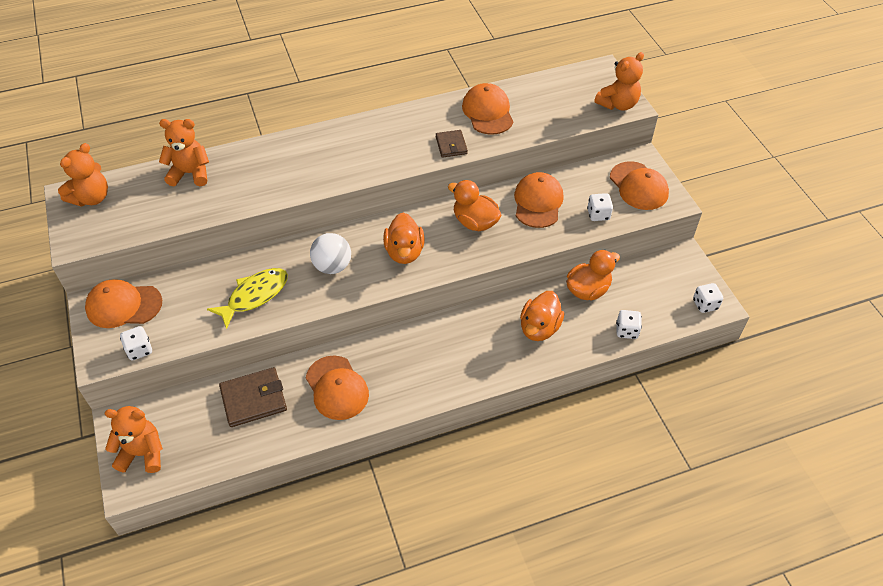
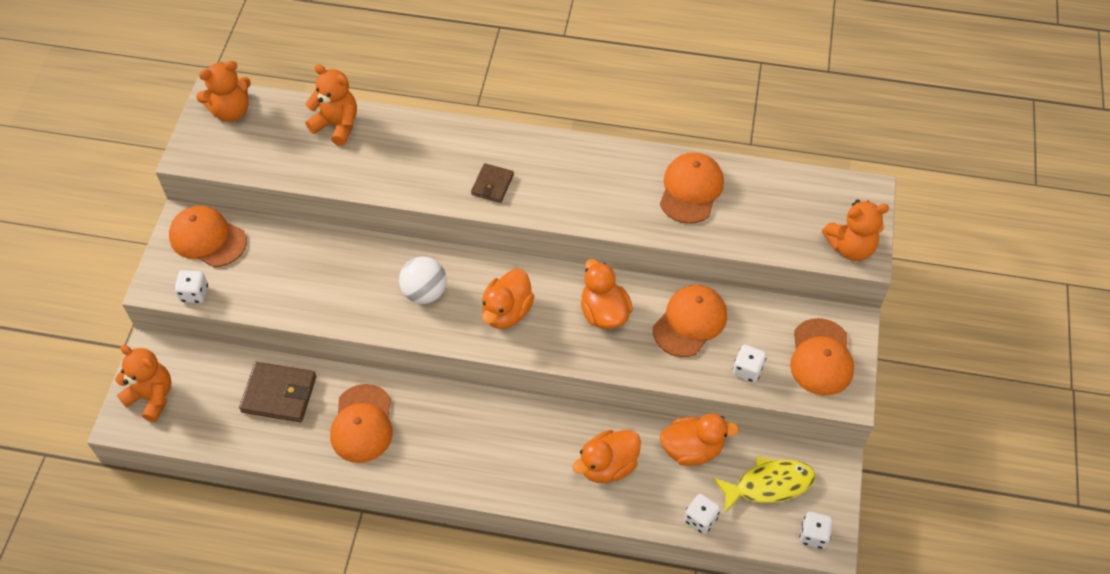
camera: 30 degrees right, 5 degrees up
(254, 296) = (330, 288): yellow fish -> yellow fish (768, 485)
(451, 145) = (621, 214): brown wallet -> brown wallet (492, 185)

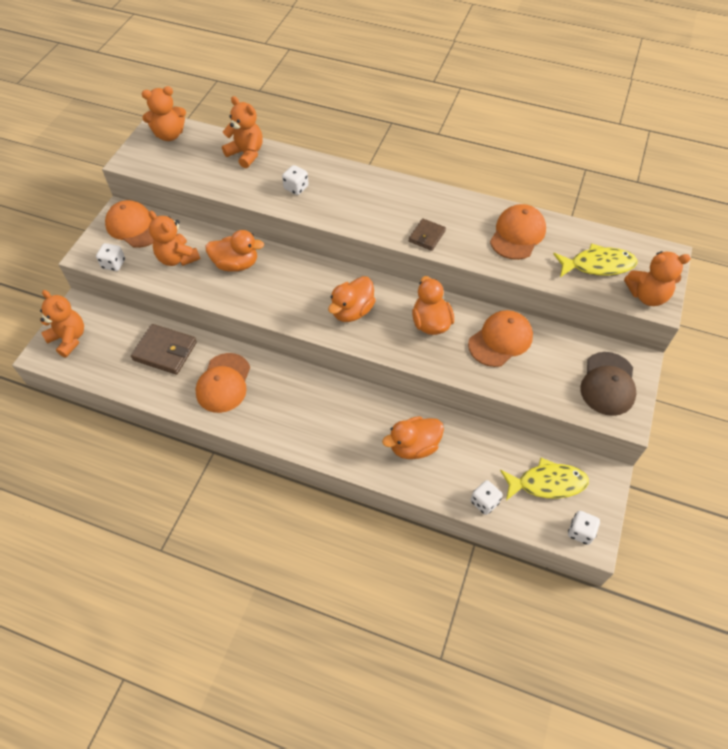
camera: 10 degrees right, 0 degrees up
(274, 274) = (177, 258): none -> orange teddy bear
(424, 292) = (290, 288): white ball -> none
(492, 185) = (357, 210): brown wallet -> brown wallet (426, 236)
(692, 449) = (486, 444): orange duck -> orange duck (236, 264)
(747, 370) = (543, 384): white dice -> white dice (296, 188)
(790, 217) = (597, 265): none -> yellow fish
(821, 357) = (608, 384): orange cap -> brown cap

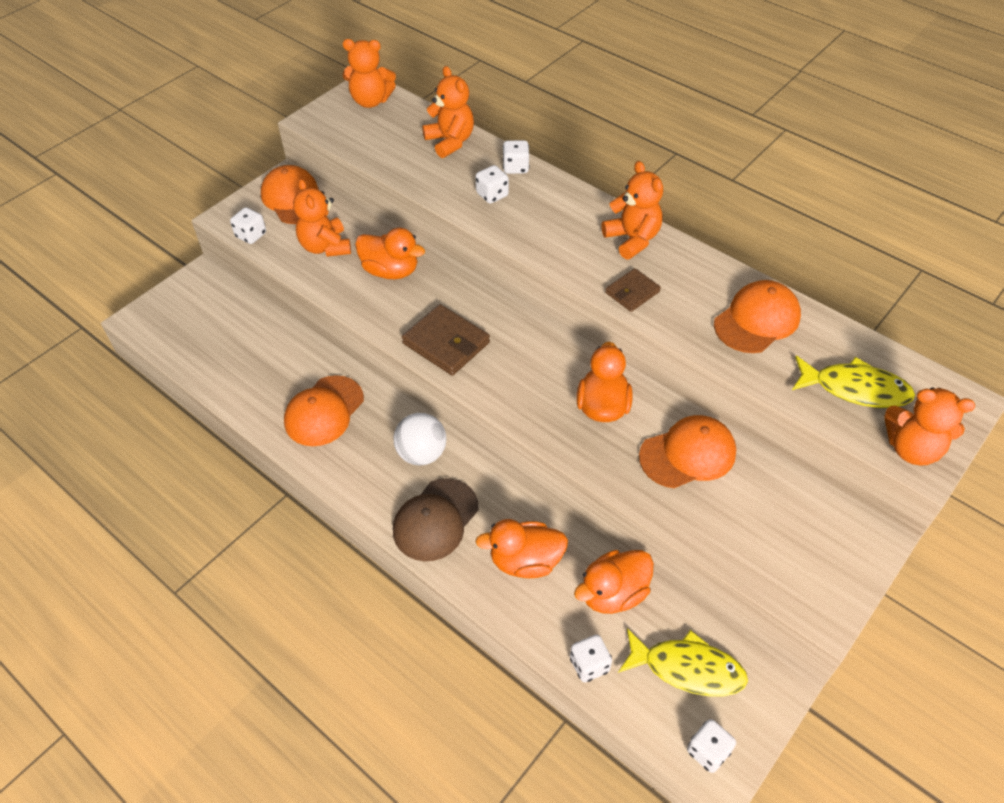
camera: 20 degrees right, 5 degrees down
(69, 339) = (174, 310): orange teddy bear -> orange teddy bear (632, 239)
(165, 351) = (273, 354): brown wallet -> brown wallet (446, 343)
(304, 163) = (516, 167): none -> white dice
(309, 393) = (422, 453): none -> white ball
(352, 311) = (507, 364): orange duck -> orange duck (613, 593)
(608, 384) = (817, 556): brown cap -> brown cap (435, 520)

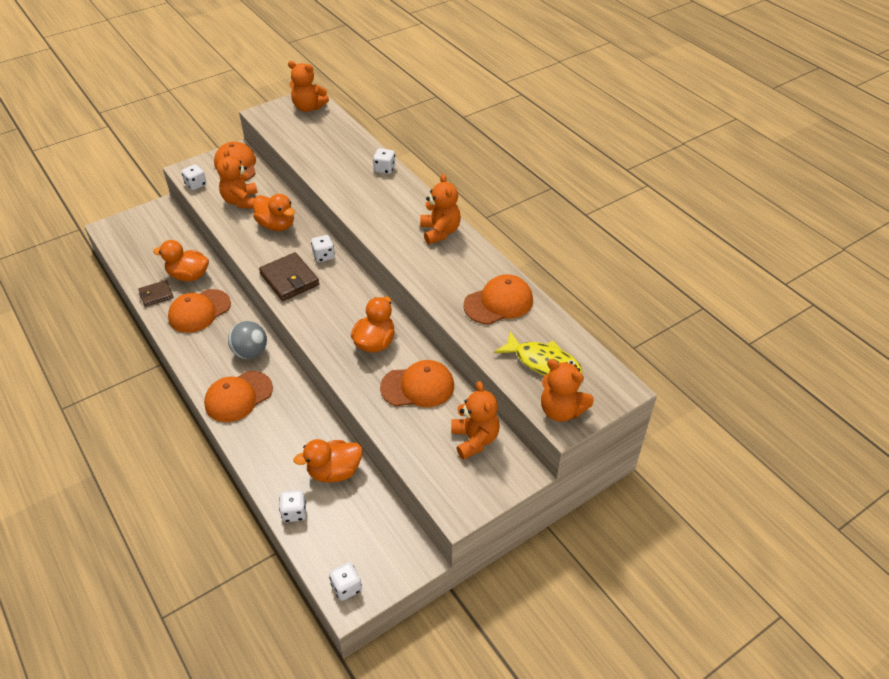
camera: 15 degrees right, 5 degrees down
(422, 453) = (250, 352): white ball -> grey ball
(435, 520) = (238, 396): brown cap -> orange cap
(450, 142) = (348, 144): orange teddy bear -> orange teddy bear (474, 439)
(492, 195) = (358, 184): white dice -> white dice (324, 256)
(525, 561) = (285, 437): orange duck -> orange duck (188, 275)
(632, 292) = (420, 267): brown wallet -> brown wallet (156, 295)
(687, 668) = (360, 532): yellow fish -> none

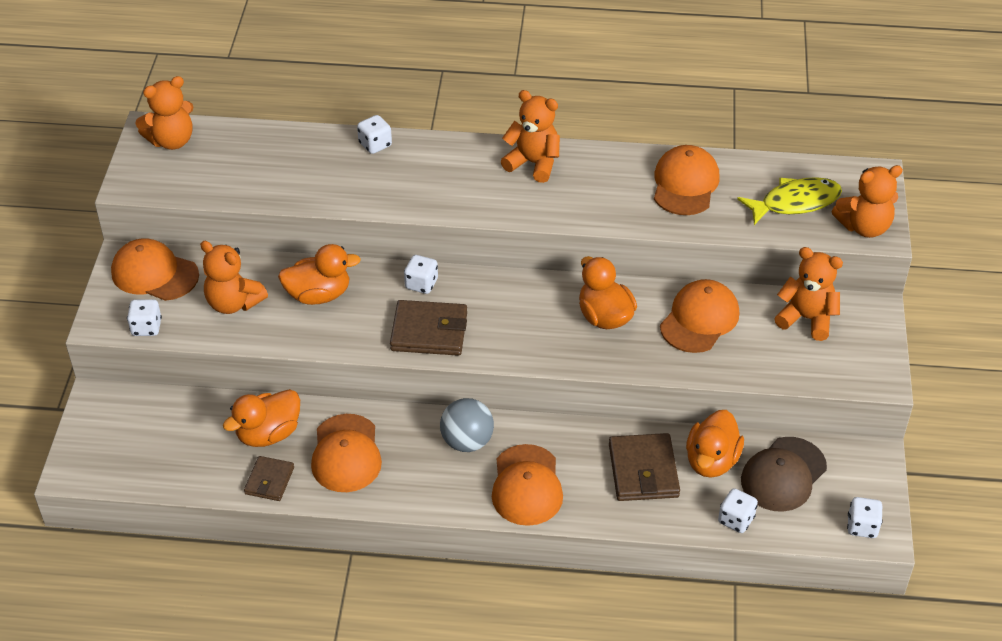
camera: 50 degrees left, 0 degrees up
(296, 442) = (643, 471): none -> brown wallet
(355, 516) = (783, 474): none -> brown cap

